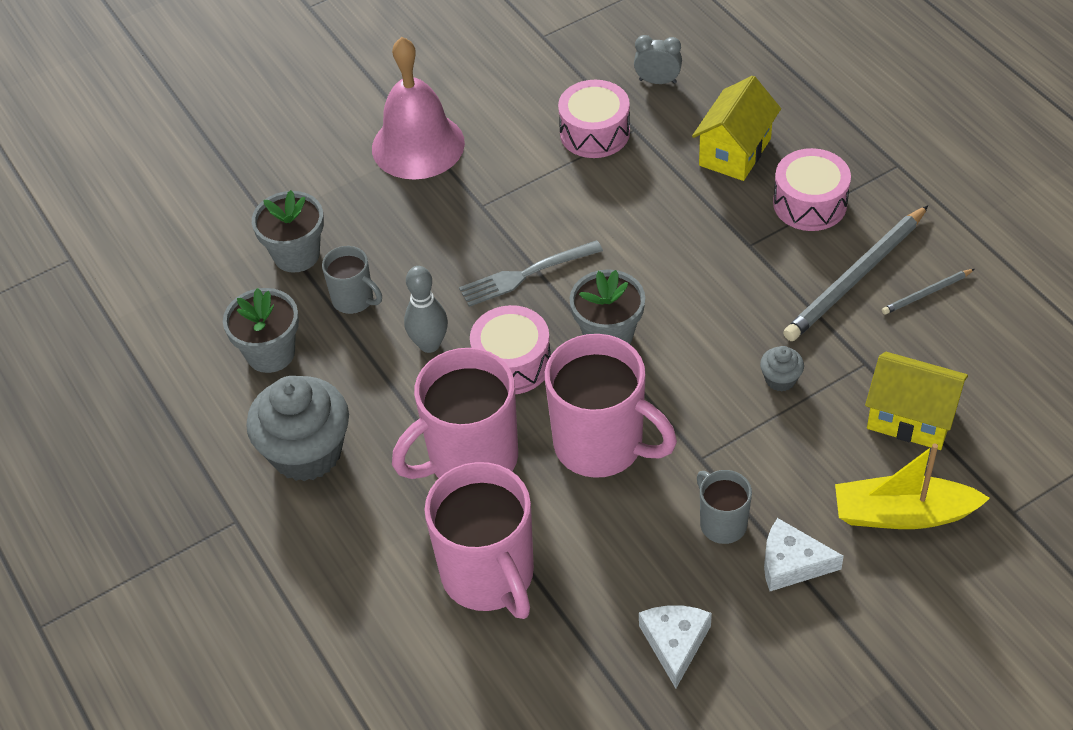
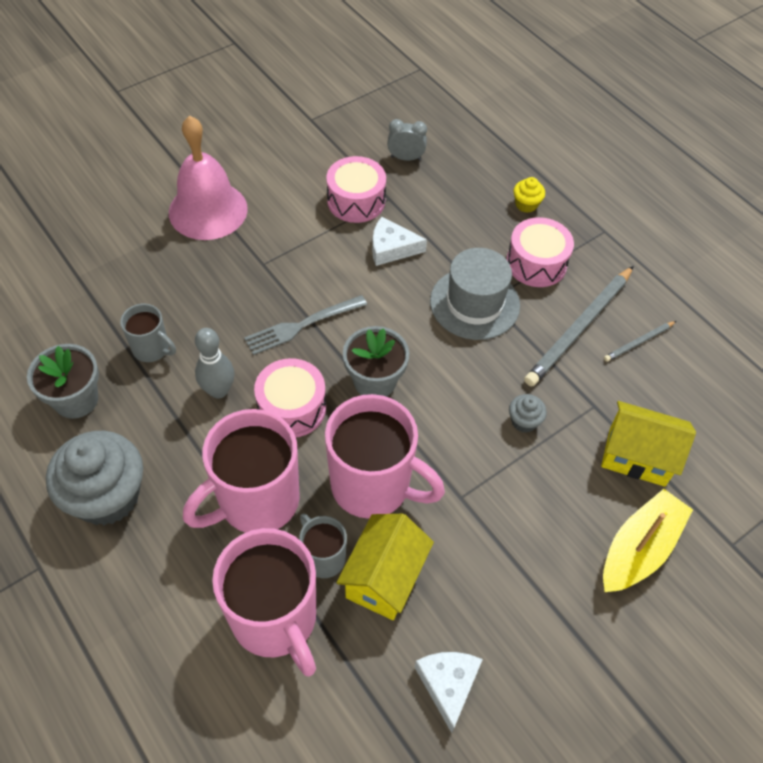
camera: 10 degrees left, 5 degrees up
(296, 254) = (101, 307): grey flower pot -> none
(722, 523) = (483, 561): grey mug -> grey mug (323, 557)
(731, 249) = (474, 303): none -> grey hat
(735, 152) = (472, 218): yellow house -> yellow house (384, 578)
(791, 563) = (547, 599): white cheese -> white cheese (391, 248)
(803, 135) = (526, 204): none -> yellow cupcake
(903, 514) = (639, 548): yellow boat -> yellow boat turned 135 degrees clockwise

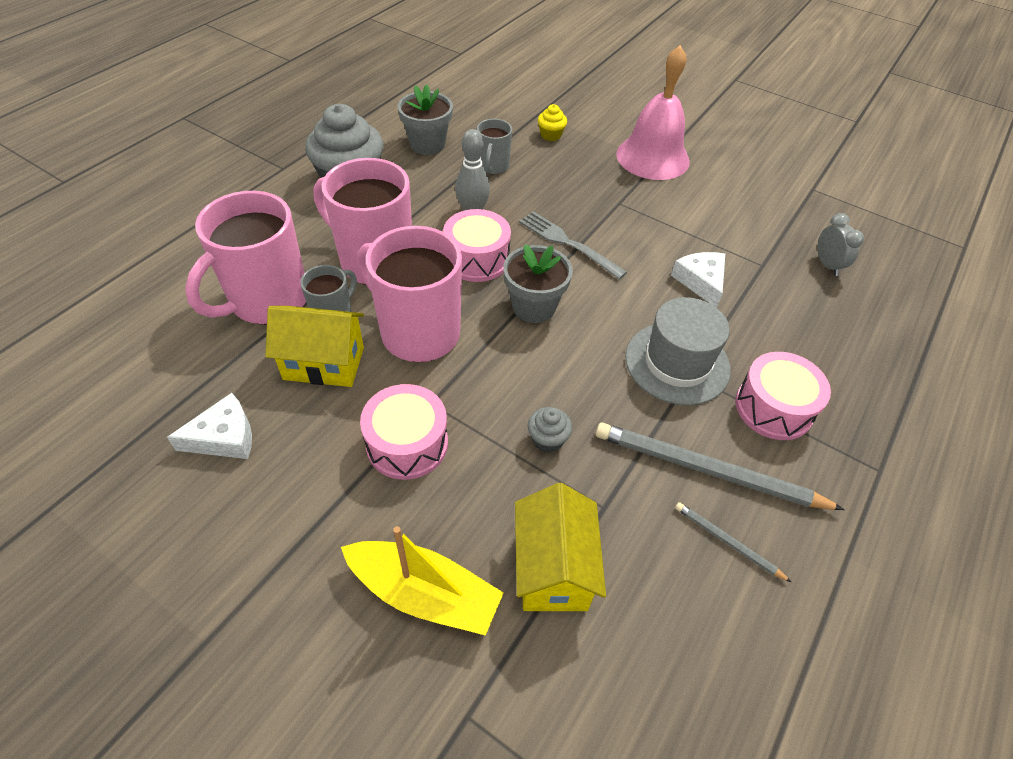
camera: 70 degrees right, 5 degrees down
(356, 201) = (739, 243): pink drum -> pink drum (407, 443)
(373, 486) = (418, 332): pink mug -> pink mug turned 120 degrees clockwise
(526, 204) = (853, 380): yellow cupcake -> yellow cupcake (550, 135)

